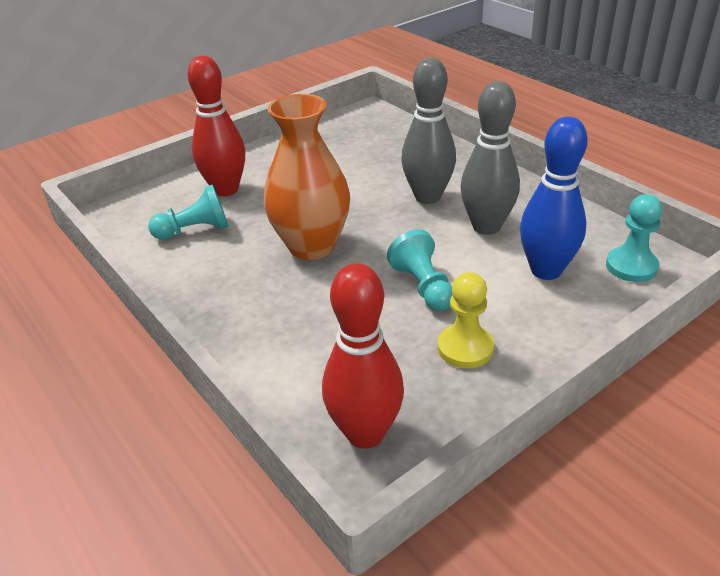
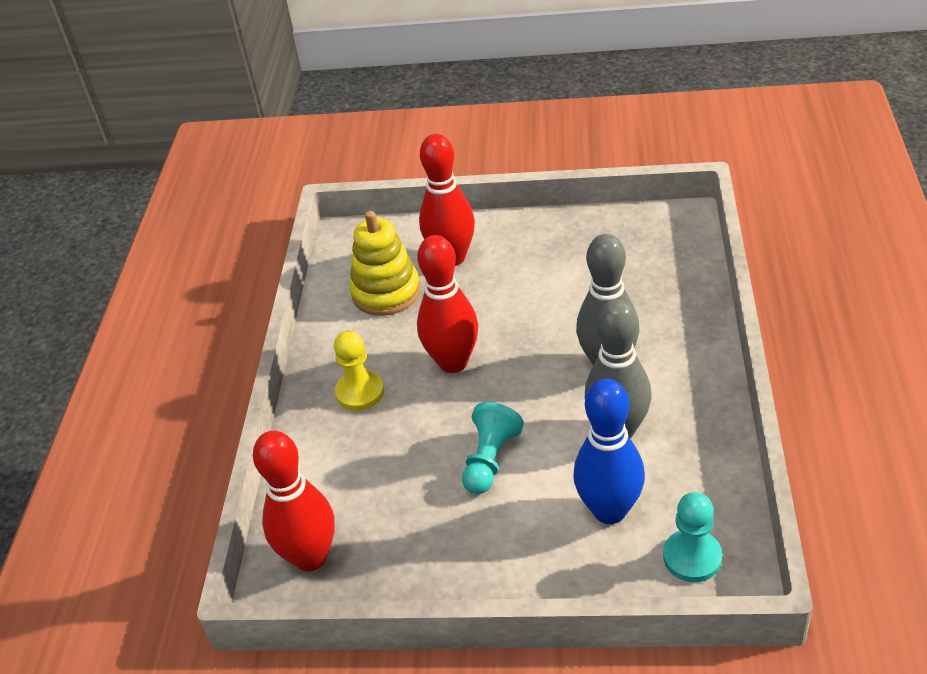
camera: 45 degrees right, 5 degrees up
(195, 230) = (386, 292): turquoise pawn -> yellow stacking toy
(312, 246) = (453, 362): orange vase -> red bowling pin
(465, 348) = (453, 538): yellow pawn -> yellow pawn (360, 392)

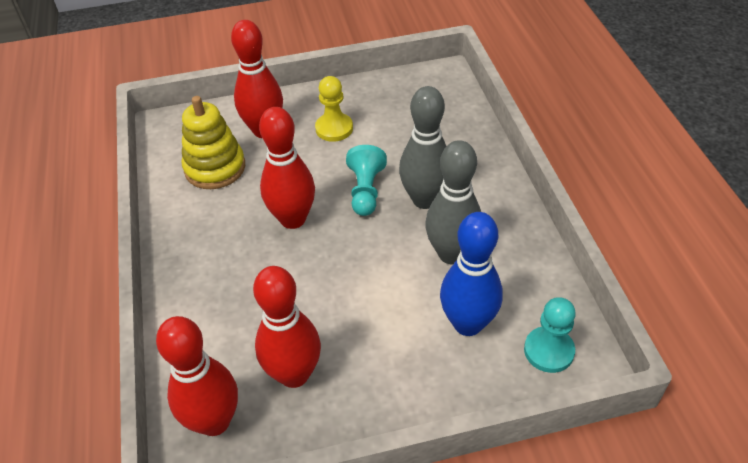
camera: 20 degrees left, 5 degrees up
(360, 392) = (217, 259): yellow pawn -> yellow pawn (334, 128)
(404, 526) = (294, 374): none -> red bowling pin
(490, 460) = (352, 299): turquoise pawn -> turquoise pawn (366, 191)

